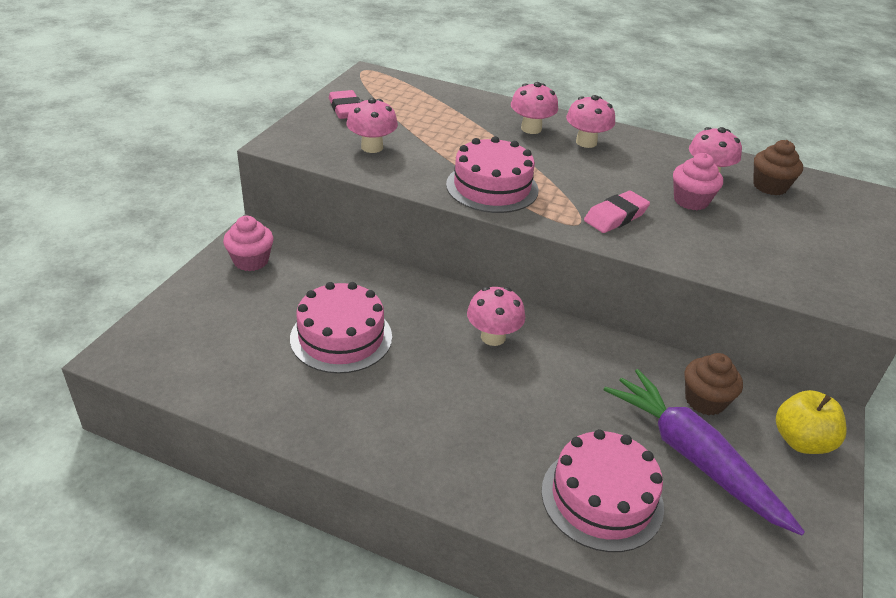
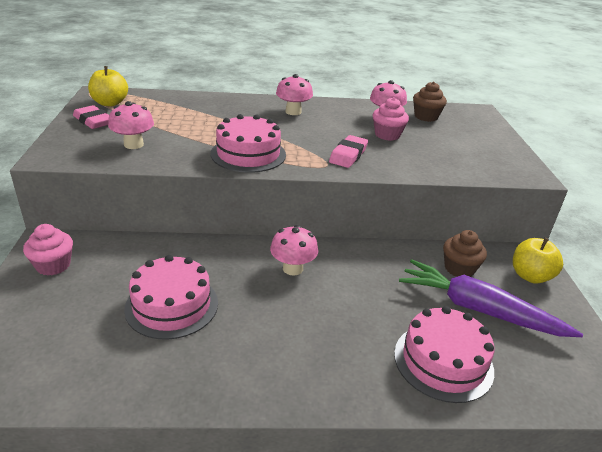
camera: 25 degrees left, 5 degrees down
(376, 89) = (110, 103): none -> yellow apple
(531, 129) = (249, 110): pink mushroom -> none

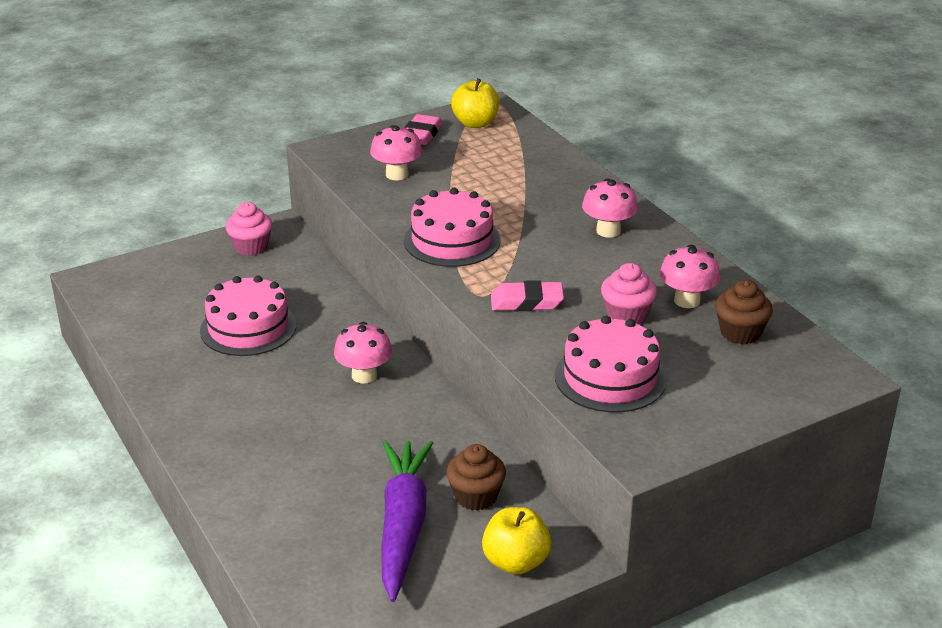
camera: 65 degrees right, 0 degrees up
(443, 361) = (292, 513): pink cake -> pink cake (610, 377)

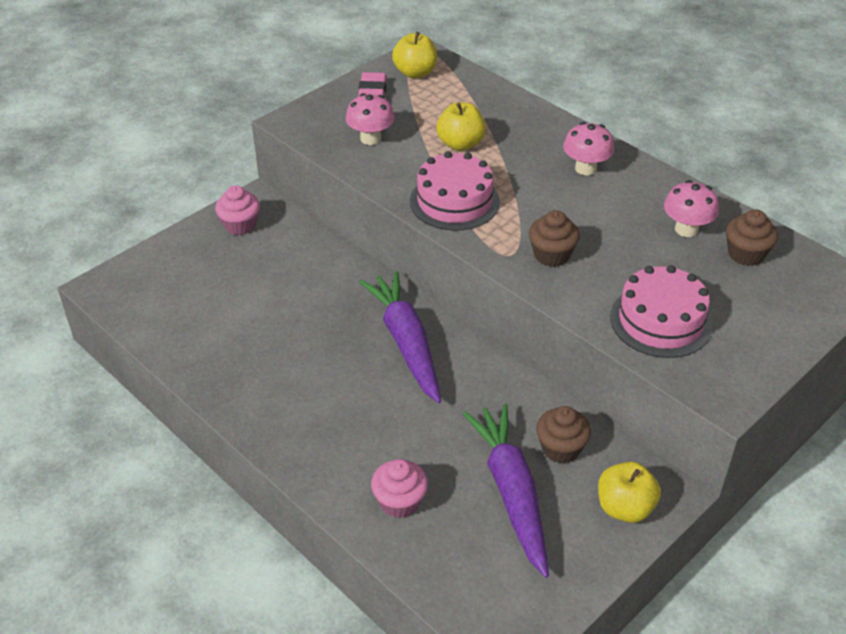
camera: 15 degrees left, 10 degrees up
(248, 327) = (277, 312): pink cake -> none
(364, 375) = (406, 343): pink mushroom -> purple carrot
(487, 191) = (460, 144): none -> yellow apple
(527, 302) = (551, 255): pink eraser -> brown cupcake
(627, 315) = (643, 253): pink cupcake -> pink cupcake (400, 502)

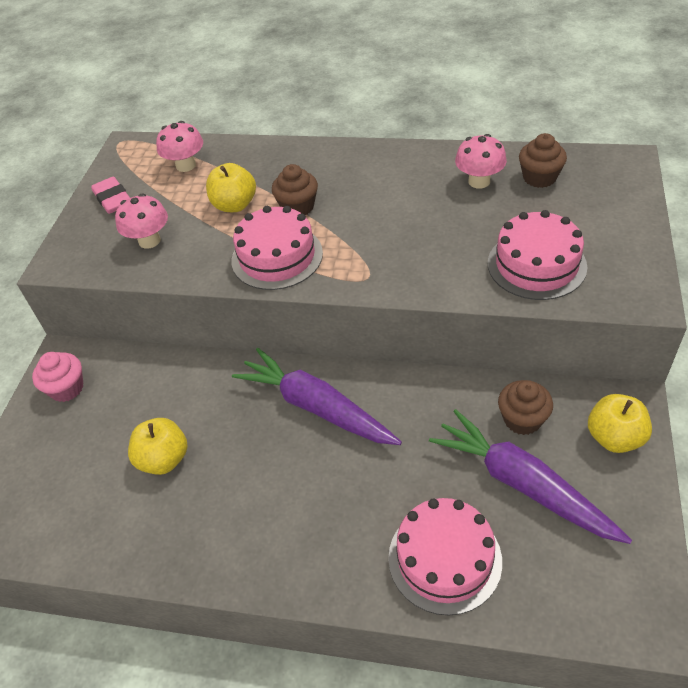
camera: 30 degrees left, 5 degrees up
(400, 502) = (444, 559): pink cupcake -> pink cake
(415, 73) = (137, 164): yellow apple -> yellow apple (164, 459)
(551, 255) = (401, 258): brown cupcake -> brown cupcake (298, 207)
(586, 168) = (356, 173): pink mushroom -> pink mushroom (186, 165)

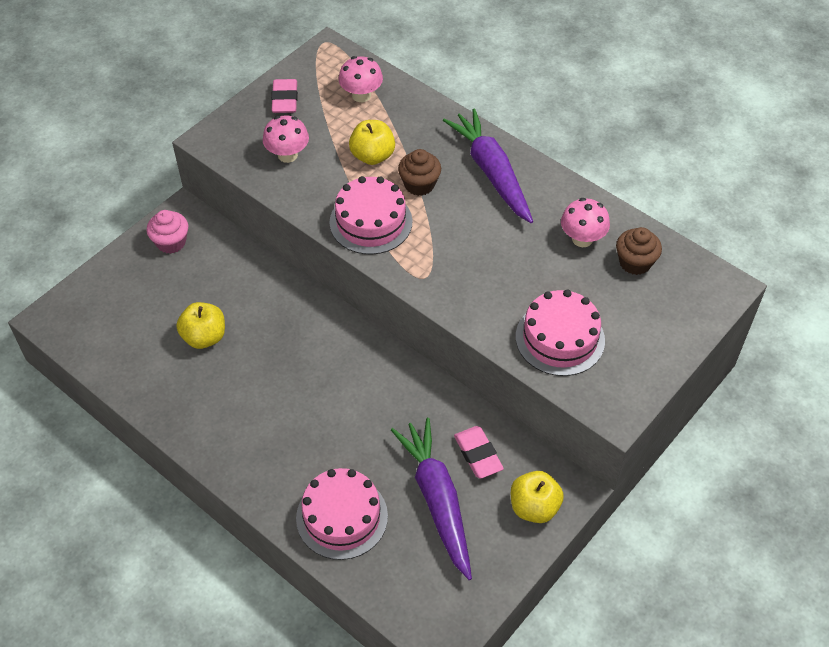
camera: 25 degrees right, 5 degrees up
(316, 407) = (336, 358): purple carrot -> purple carrot (491, 173)
(522, 419) = (478, 454): brown cupcake -> pink eraser

